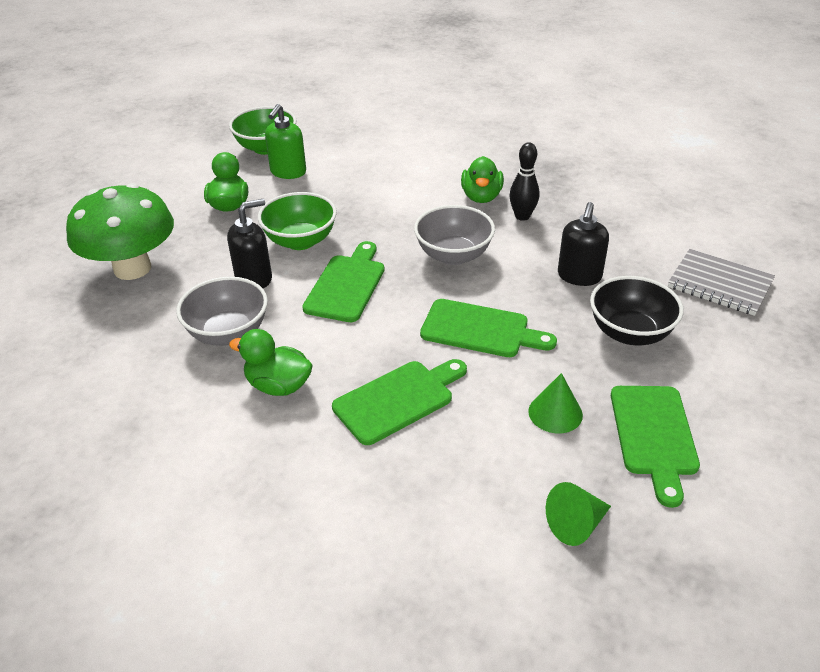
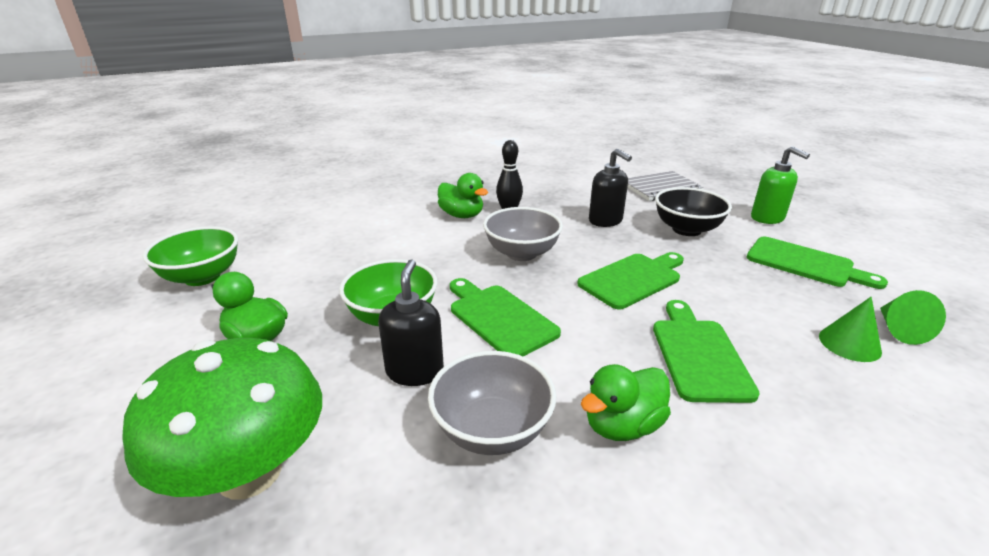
camera: 55 degrees left, 10 degrees down
(288, 172) = (268, 281): green soap dispenser -> green soap dispenser (767, 218)
(555, 413) = (760, 288): green cone -> green cone (849, 343)

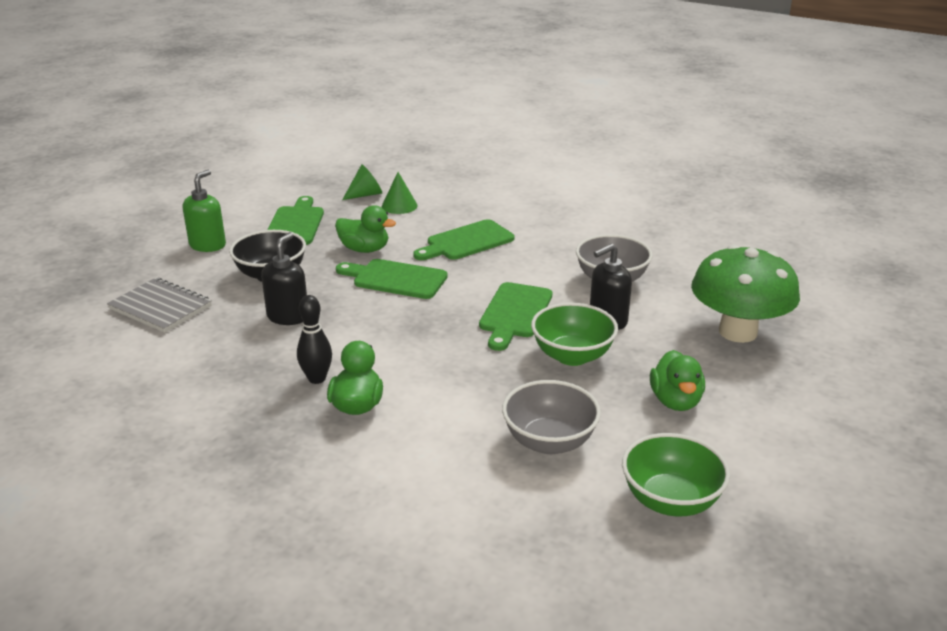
camera: 125 degrees left, 0 degrees up
(521, 253) = (406, 338): grey bowl -> grey bowl (549, 441)
(622, 425) = (557, 250): green duck -> green duck (364, 249)

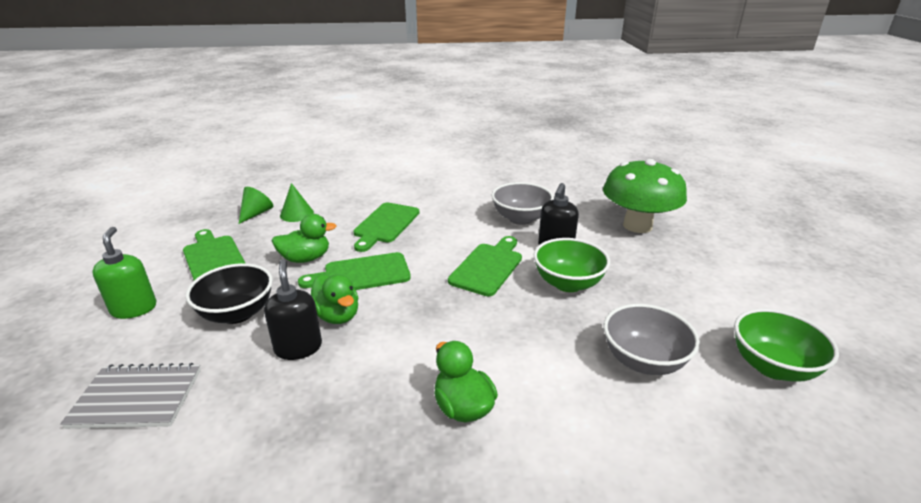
camera: 35 degrees left, 0 degrees up
(317, 378) = (395, 398): black bowling pin -> none
(514, 313) = (488, 267): green cutting board -> green cutting board turned 135 degrees counterclockwise
(675, 401) = (671, 288): green duck -> green duck (337, 316)

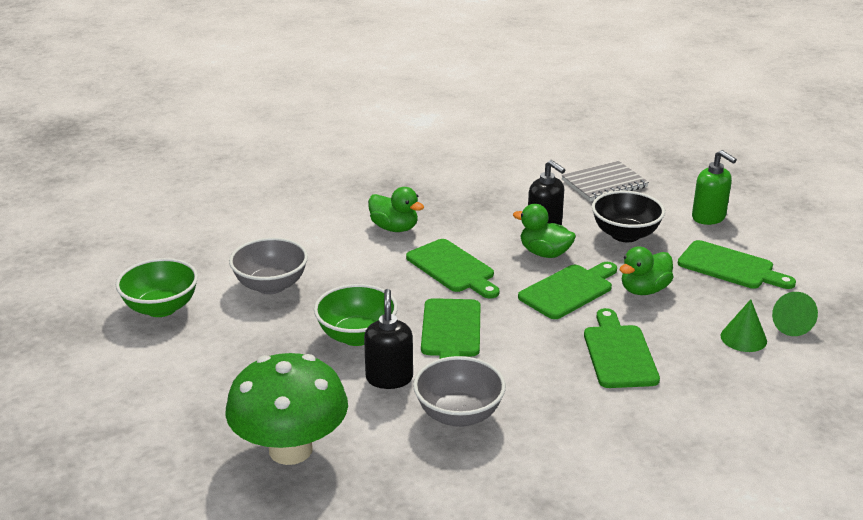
camera: 155 degrees right, 0 degrees up
(439, 325) = (453, 268): none -> green cutting board

